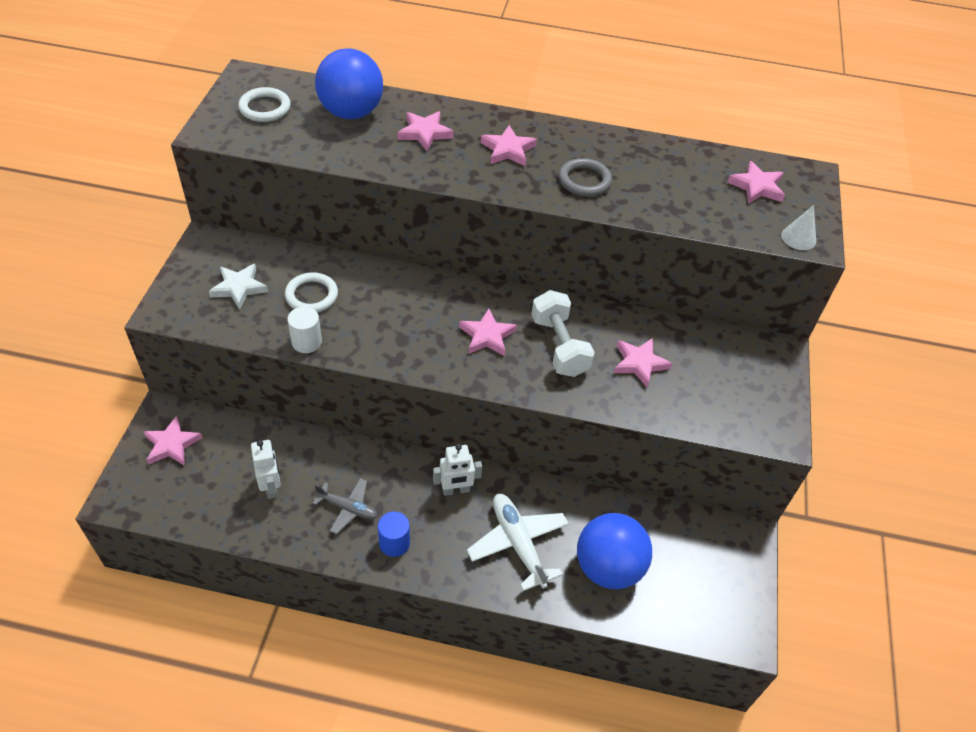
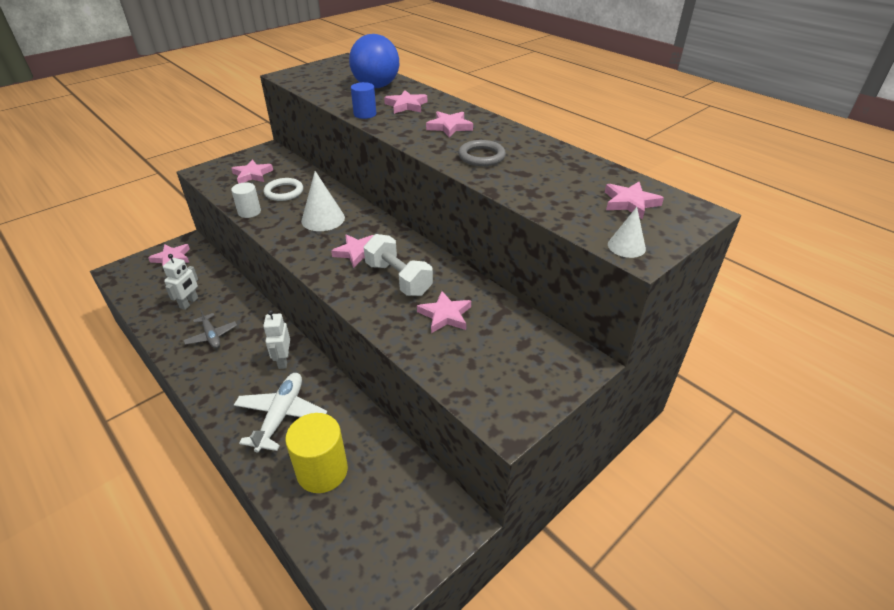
camera: 40 degrees right, 10 degrees down
(239, 288) = (252, 175): white star -> pink star
(265, 108) = (331, 73): white ring -> none
(394, 543) = (211, 370): blue cylinder -> blue cylinder (365, 114)
(402, 311) = (323, 219): none -> white cone
(456, 490) = (283, 360): white robot -> white robot turned 60 degrees clockwise
(559, 346) = (398, 279): white dumbbell -> white dumbbell turned 60 degrees counterclockwise
(608, 567) = (322, 471): blue ball -> yellow cylinder

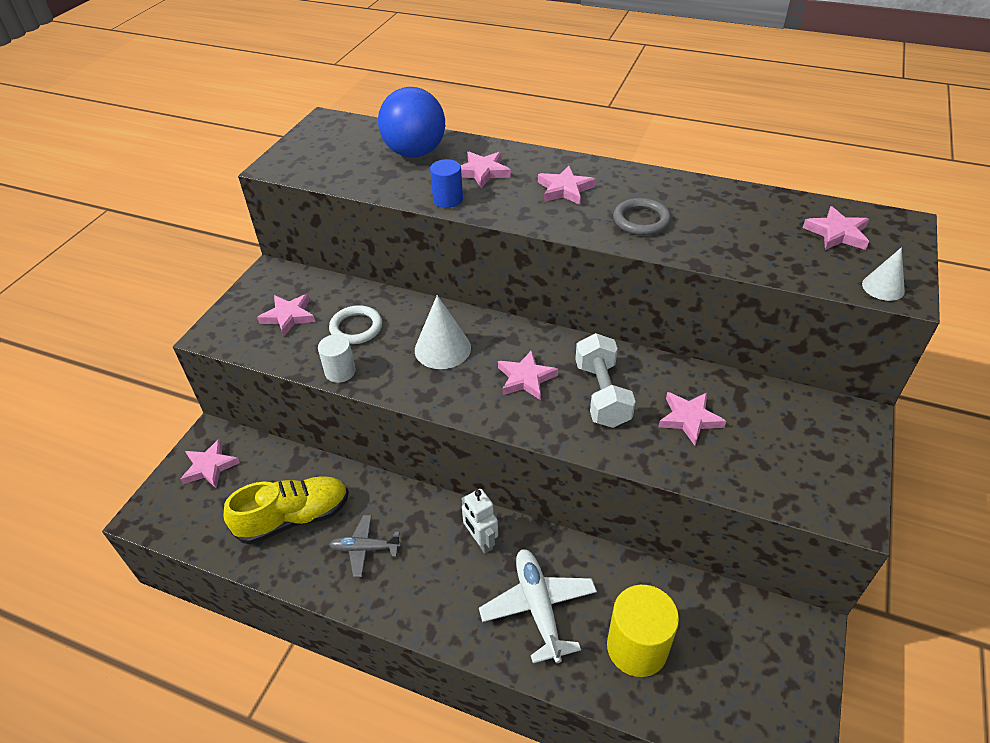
camera: 25 degrees left, 5 degrees up
(189, 303) = (294, 518): white robot -> yellow shoe
(211, 336) = (365, 548): grey plane -> grey plane turned 150 degrees clockwise
(398, 279) = (602, 394): white dumbbell -> white dumbbell turned 60 degrees clockwise

